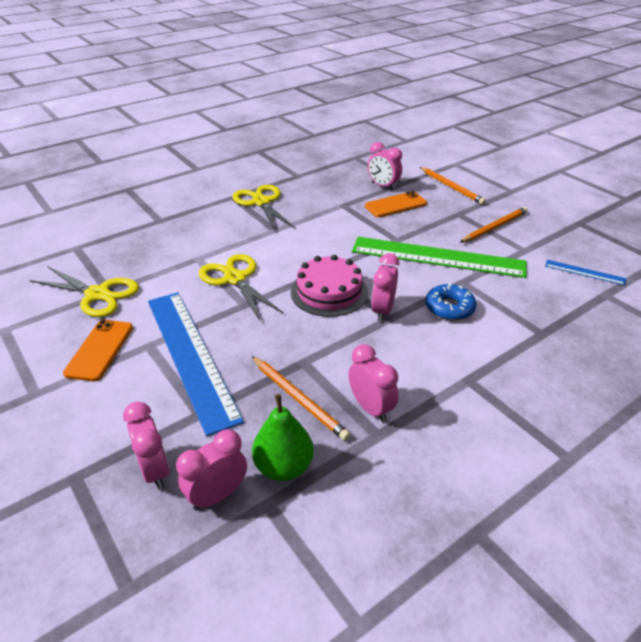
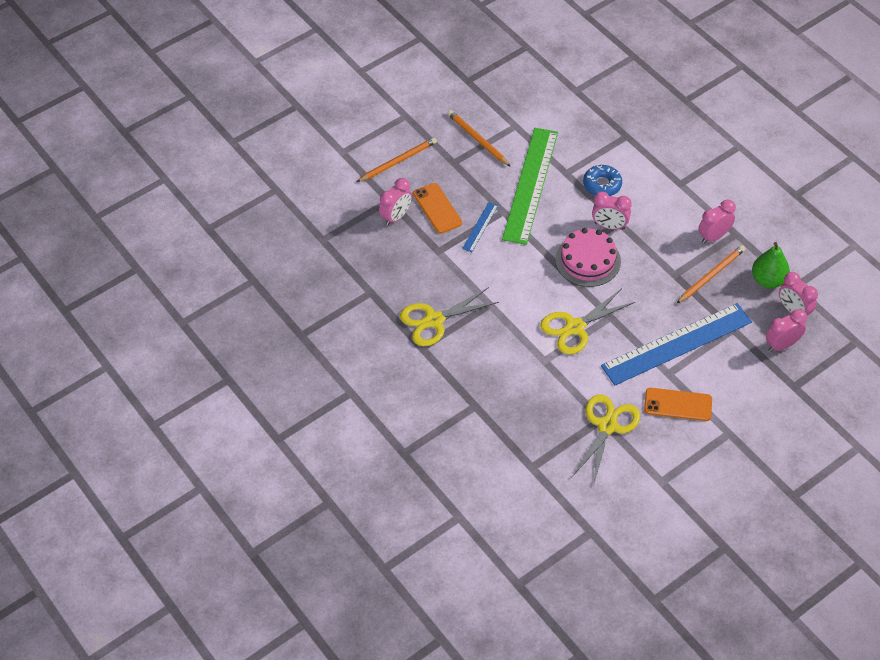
camera: 90 degrees left, 15 degrees up
(584, 272) = (546, 95): blue ruler -> blue ruler (480, 227)

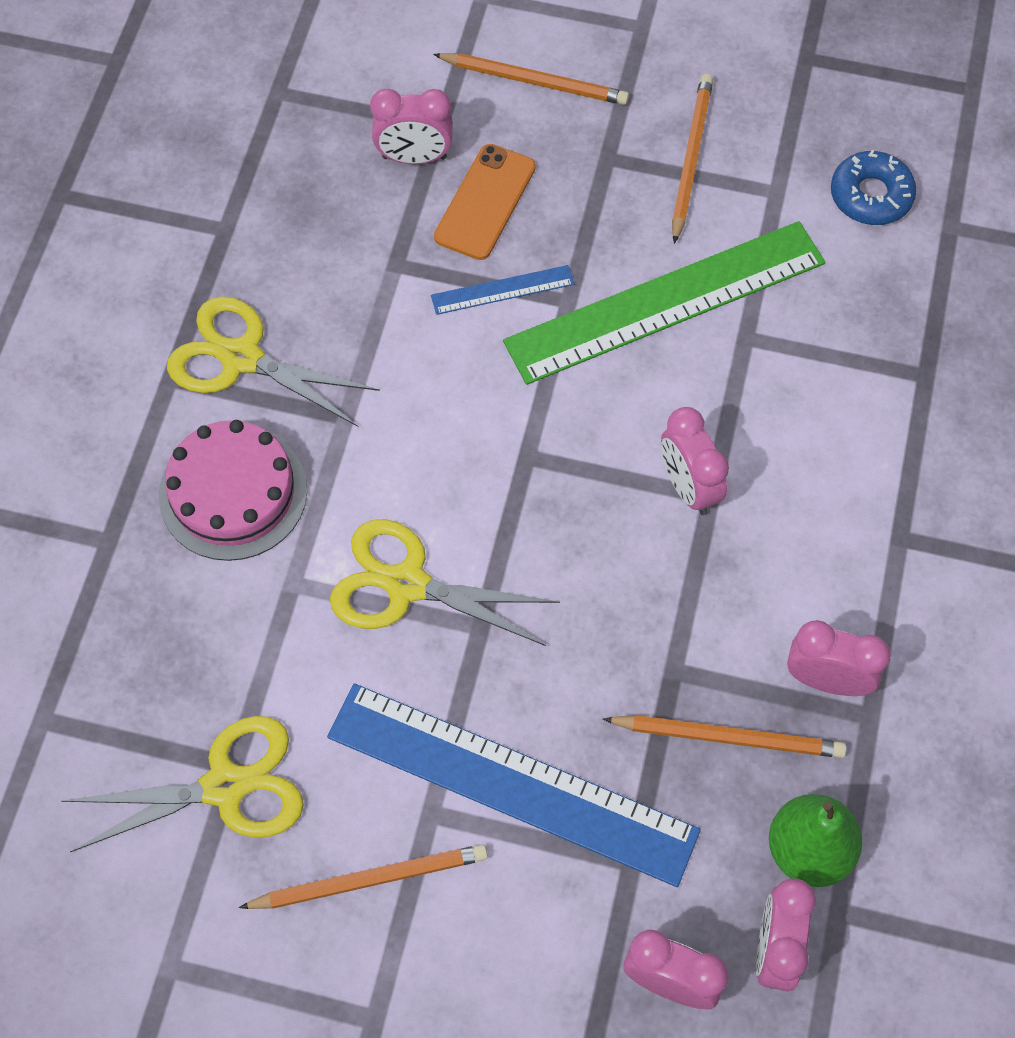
camera: 50 degrees right, 10 degrees up
(588, 260) = (577, 504): pink cake -> pink cake (233, 492)
(602, 185) = (772, 411): blue donut -> blue donut (871, 195)
(678, 404) = (370, 879): orange phone -> orange pencil

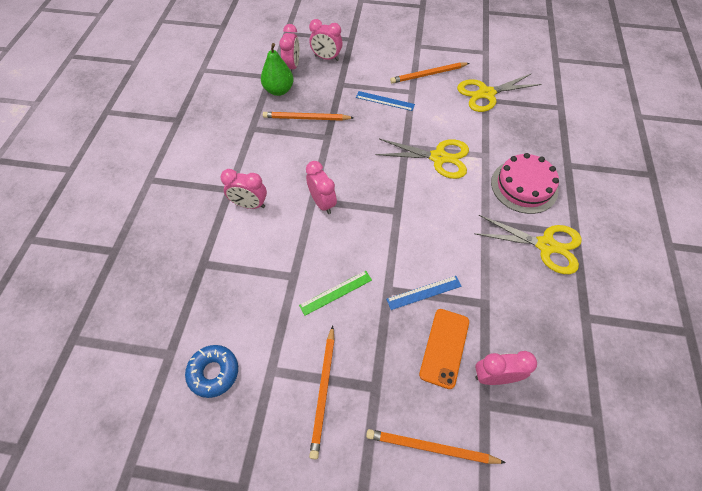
camera: 175 degrees right, 5 degrees down
(512, 783) = (385, 101): blue ruler -> blue ruler, size x0.43
(665, 302) = (336, 292): green ruler -> green ruler, size x0.43
(826, 680) = (267, 138): pink clock -> pink clock (250, 204)

